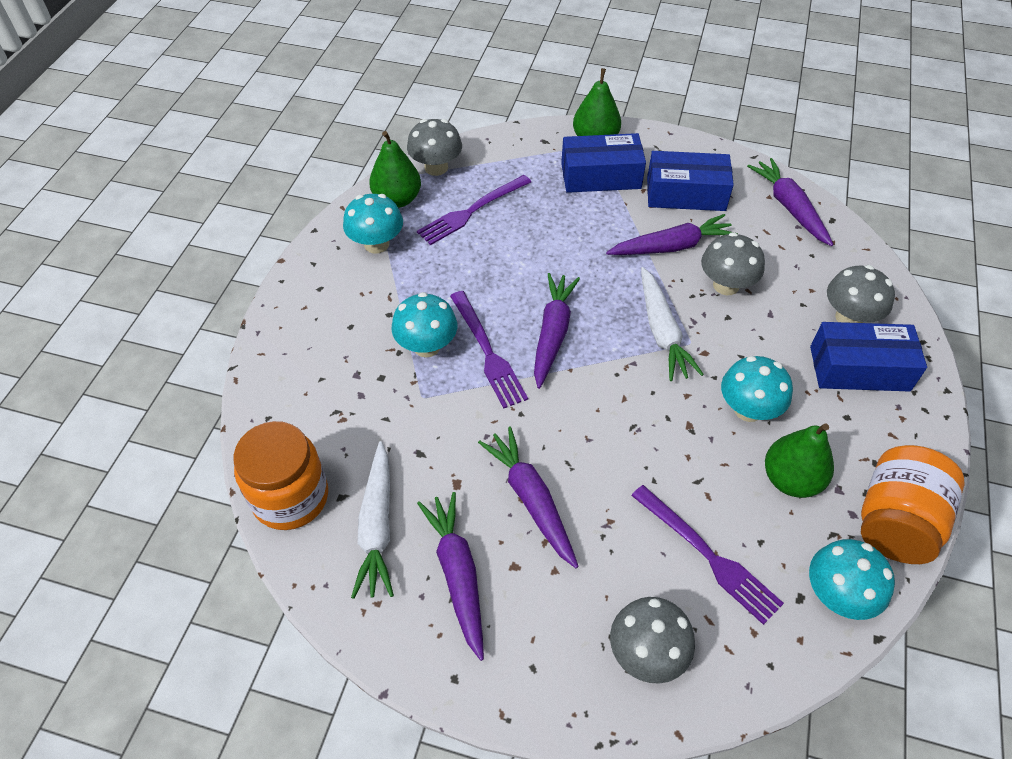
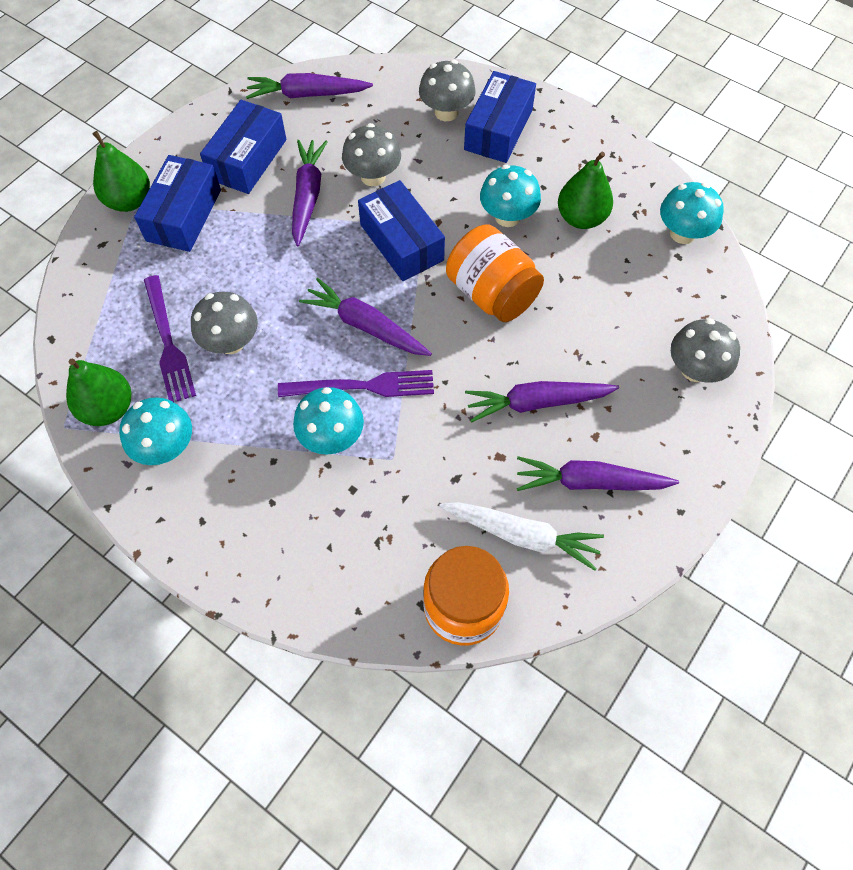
camera: 70 degrees left, 10 degrees up
(436, 167) = (80, 356): grey mushroom -> grey mushroom (231, 342)
(662, 331) = (401, 242): white carrot -> blue box
(708, 556) = (628, 298): purple fork -> none
(895, 522) = (637, 173): orange jar -> orange jar (492, 293)

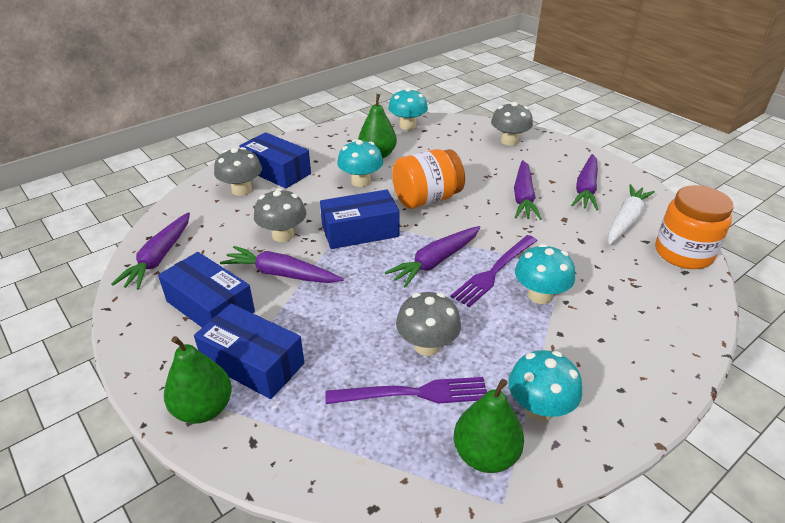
camera: 75 degrees left, 25 degrees down
(363, 386) = (494, 271): purple fork -> purple fork turned 150 degrees counterclockwise

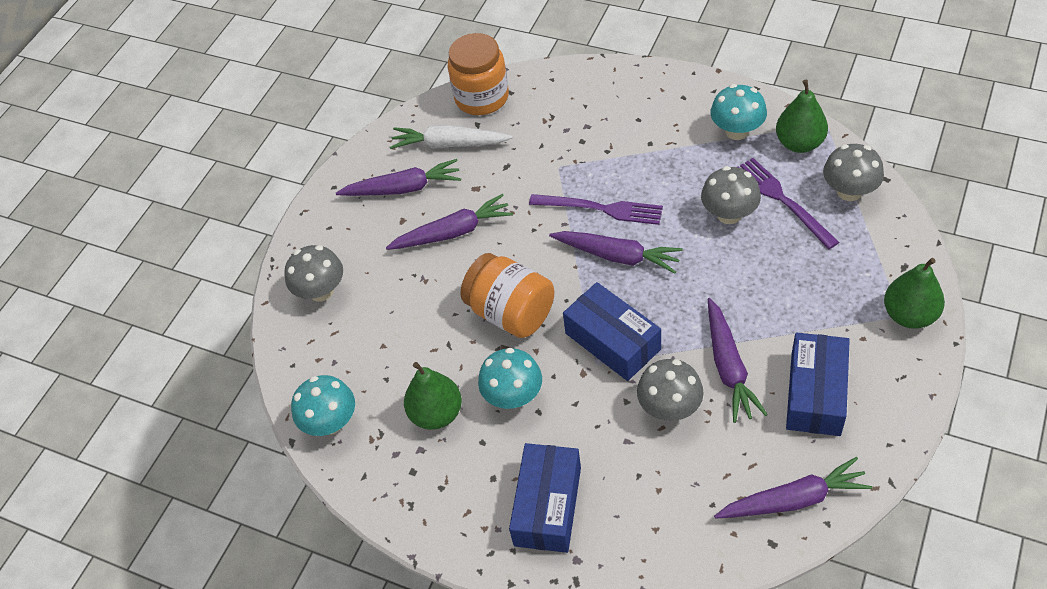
camera: 110 degrees left, 15 degrees up
(241, 190) = (616, 516): grey mushroom -> grey mushroom (849, 191)
(253, 363) = (843, 314): blue box -> none
(540, 295) = (611, 168): turquoise mushroom -> none

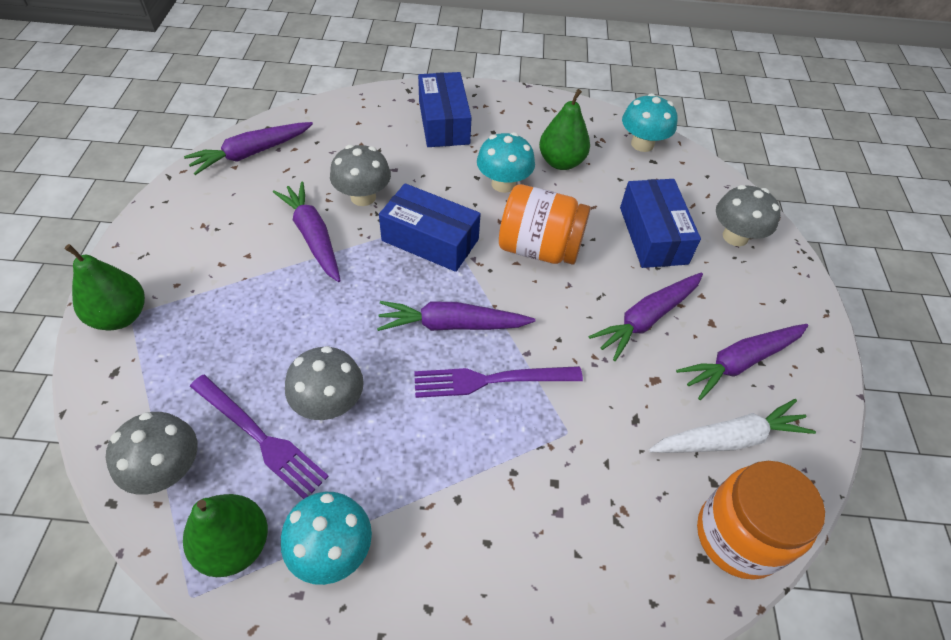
camera: 150 degrees right, 0 degrees up
(815, 394) = (229, 228): blue box -> blue box (653, 235)

